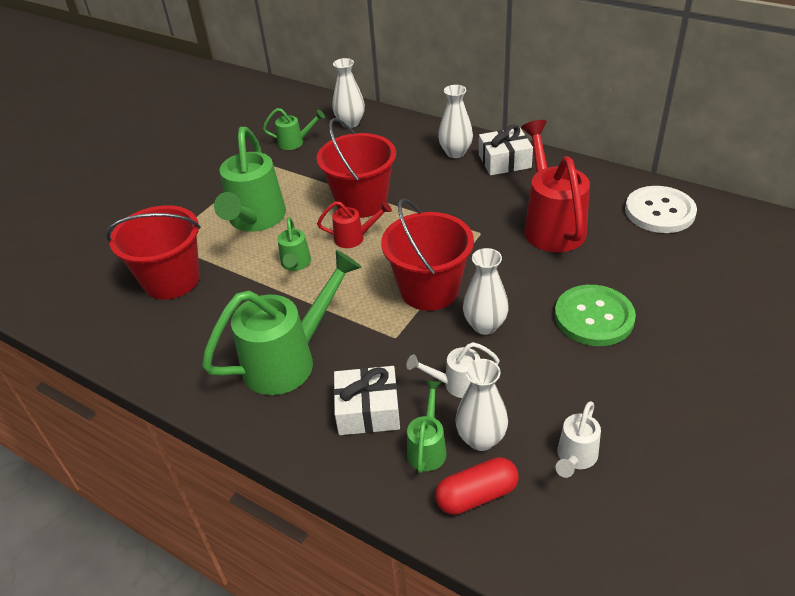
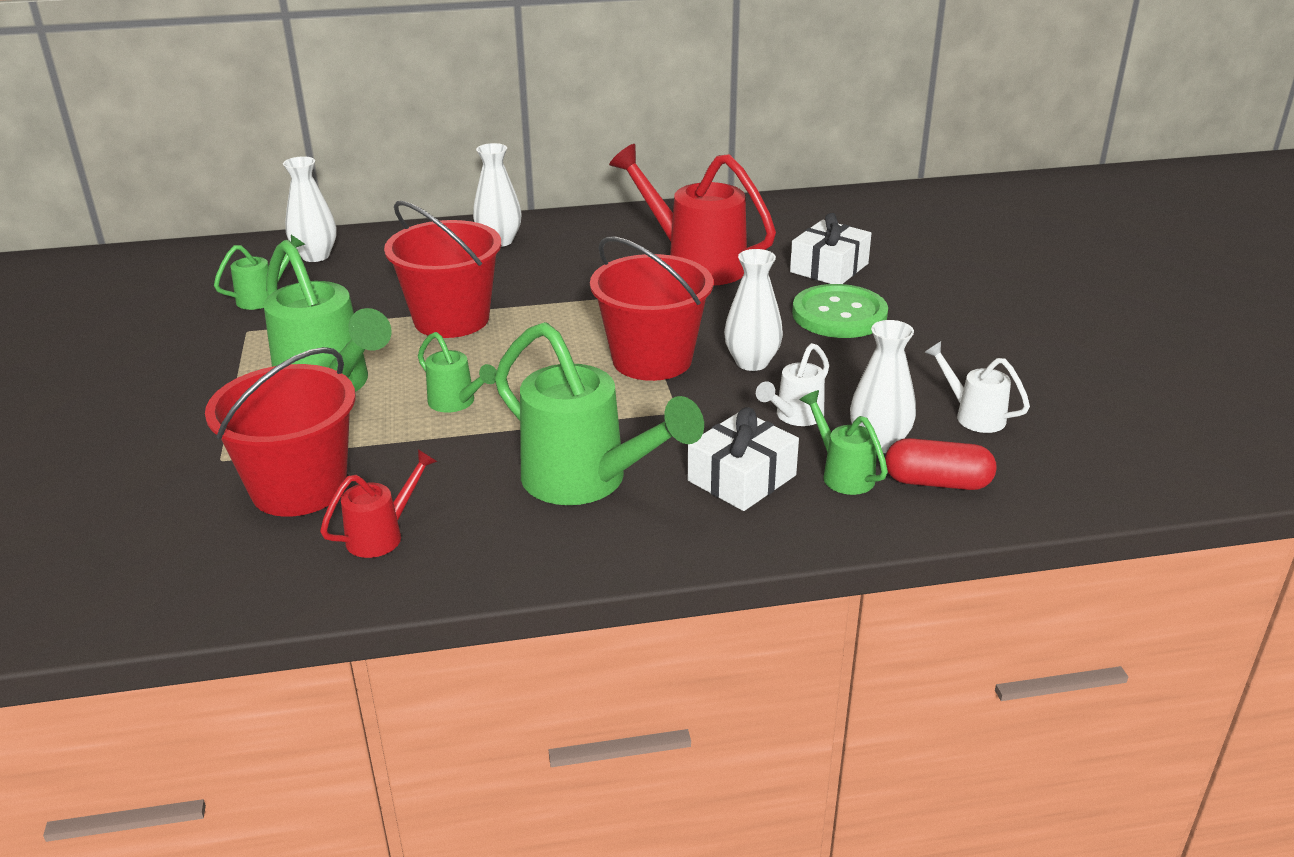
camera: 45 degrees left, 10 degrees down
(290, 359) = (588, 482): green watering can -> green watering can turned 120 degrees clockwise
(355, 238) = (495, 352): red watering can -> red watering can (383, 535)
(476, 495) = (937, 482): red capsule -> red capsule turned 75 degrees clockwise
(504, 161) = (568, 231): white gift -> white gift (829, 268)
(575, 458) = (972, 415): white watering can -> white watering can turned 150 degrees clockwise
(659, 211) = (780, 219): white button -> none

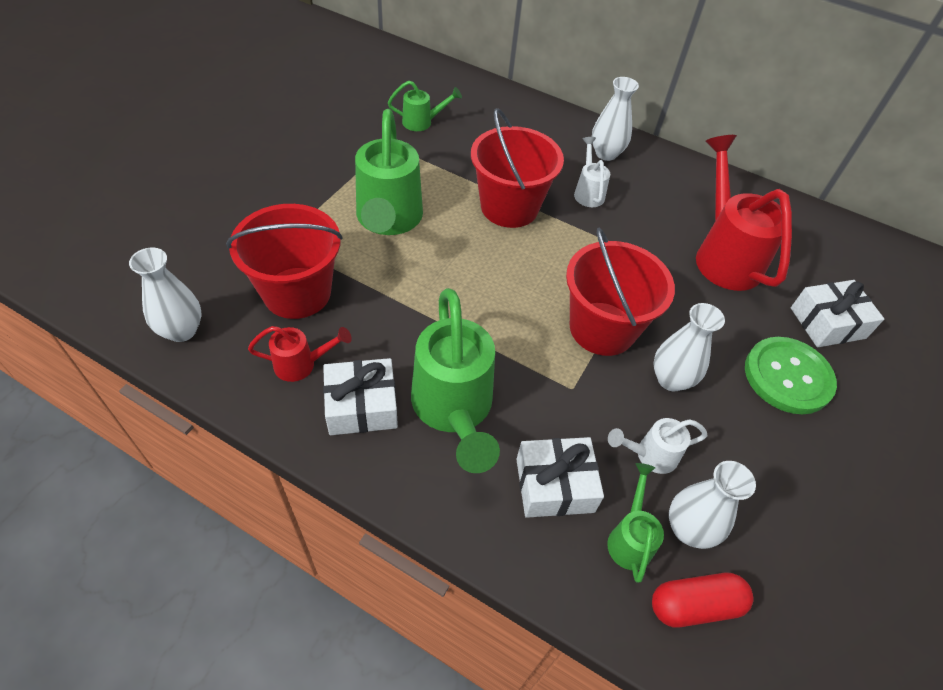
camera: 35 degrees right, 20 degrees up
(315, 256) = (482, 103): white vase -> white vase (182, 330)
(457, 403) = (444, 283): green watering can -> none
(490, 528) = (362, 406): none -> white gift
(937, 482) = (695, 605): red capsule -> red capsule turned 60 degrees counterclockwise
(972, 415) = (795, 559): white watering can -> white watering can (588, 192)

